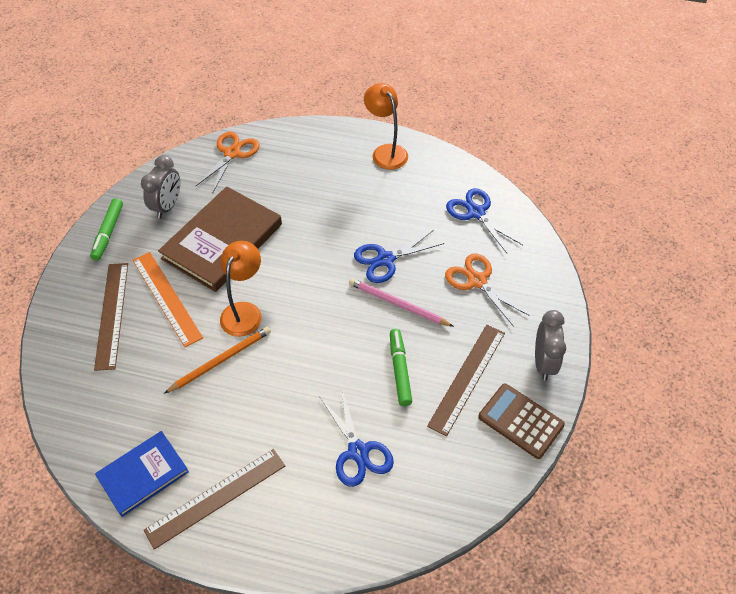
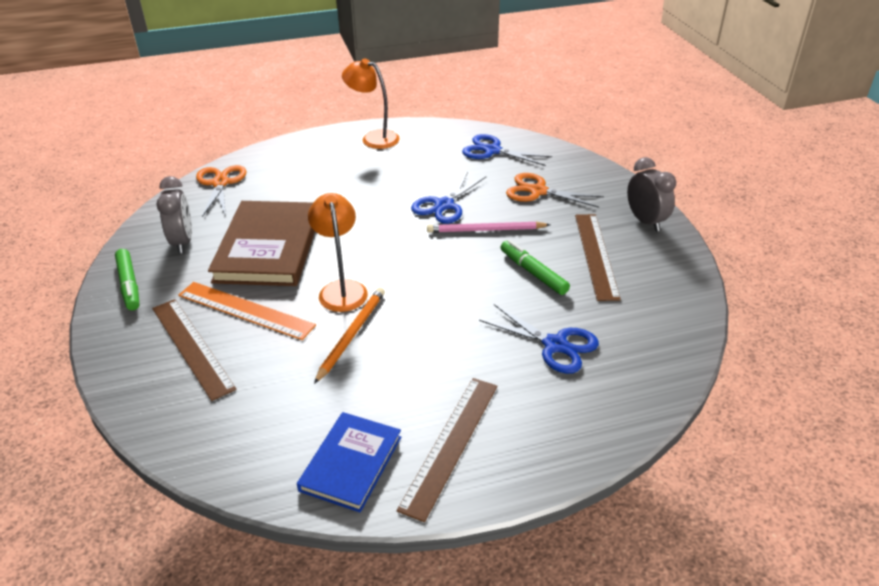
camera: 30 degrees left, 15 degrees down
(520, 421) = (668, 265): brown calculator -> none

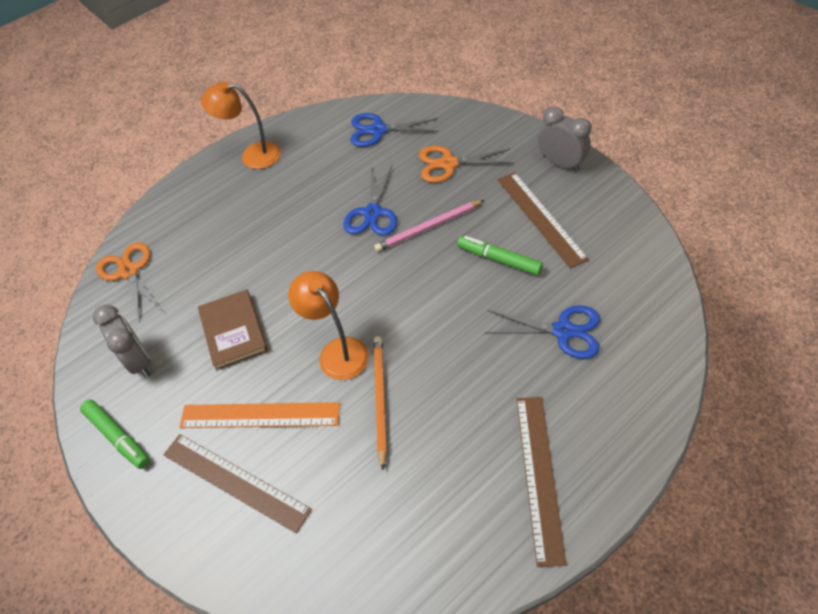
camera: 20 degrees left, 15 degrees up
(269, 247) = (233, 331): brown book -> brown book, size x0.60
(351, 463) = (468, 537): blue book -> none

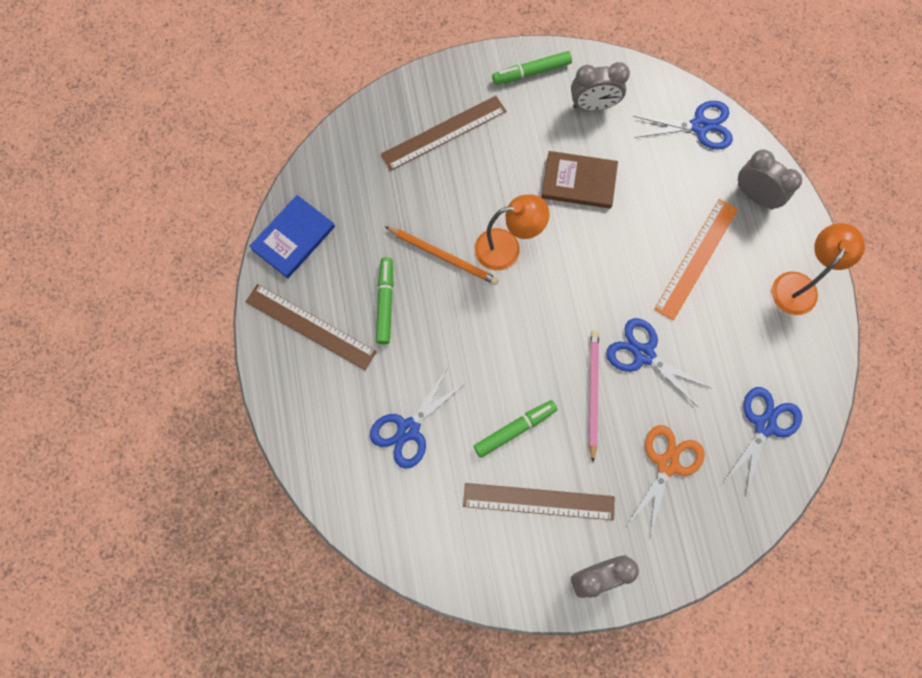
camera: 115 degrees right, 20 degrees up
(129, 272) = (699, 126): orange scissors -> blue scissors
(184, 209) = (755, 196): none -> grey clock
(260, 415) = (486, 169): orange ruler -> orange ruler (696, 258)
(457, 564) = (293, 238): none -> blue book
(463, 421) = (385, 303): none -> green marker

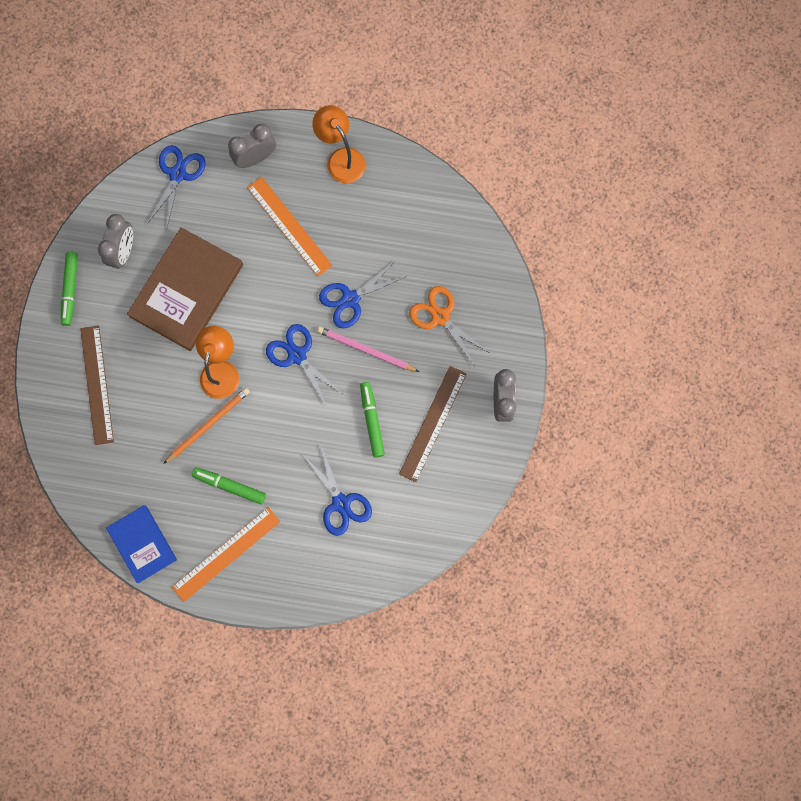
camera: 70 degrees left, 5 degrees up
(310, 326) = (226, 554): brown ruler -> orange ruler
(579, 181) = (187, 291): brown book -> brown book, size x1.68
(764, 425) = (438, 233): blue scissors -> blue scissors (297, 355)

